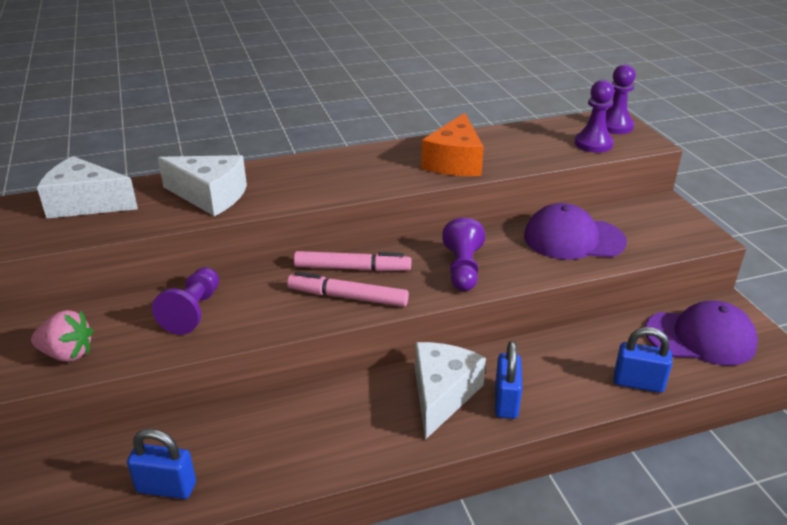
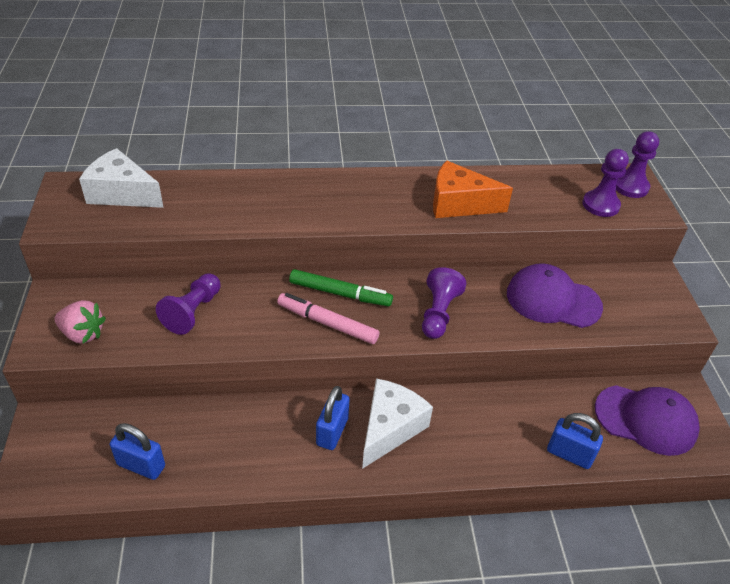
camera: 10 degrees right, 10 degrees up
(210, 196) = (228, 204): white cheese -> none
(352, 268) = (340, 293): pink marker -> green marker
(454, 162) = (459, 204): orange cheese -> orange cheese turned 75 degrees clockwise
(506, 401) = (444, 447): blue padlock -> blue padlock (332, 431)

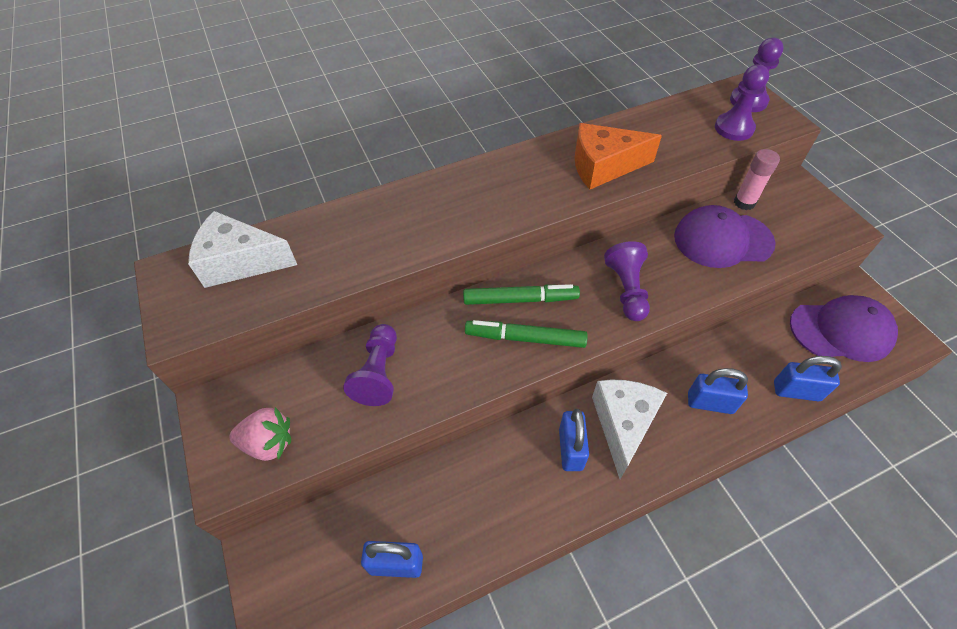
camera: 15 degrees left, 10 degrees up
(327, 323) = (525, 338): pink marker -> green marker
(480, 437) = (710, 403): none -> blue padlock
(593, 276) = (744, 202): none -> pink glue stick

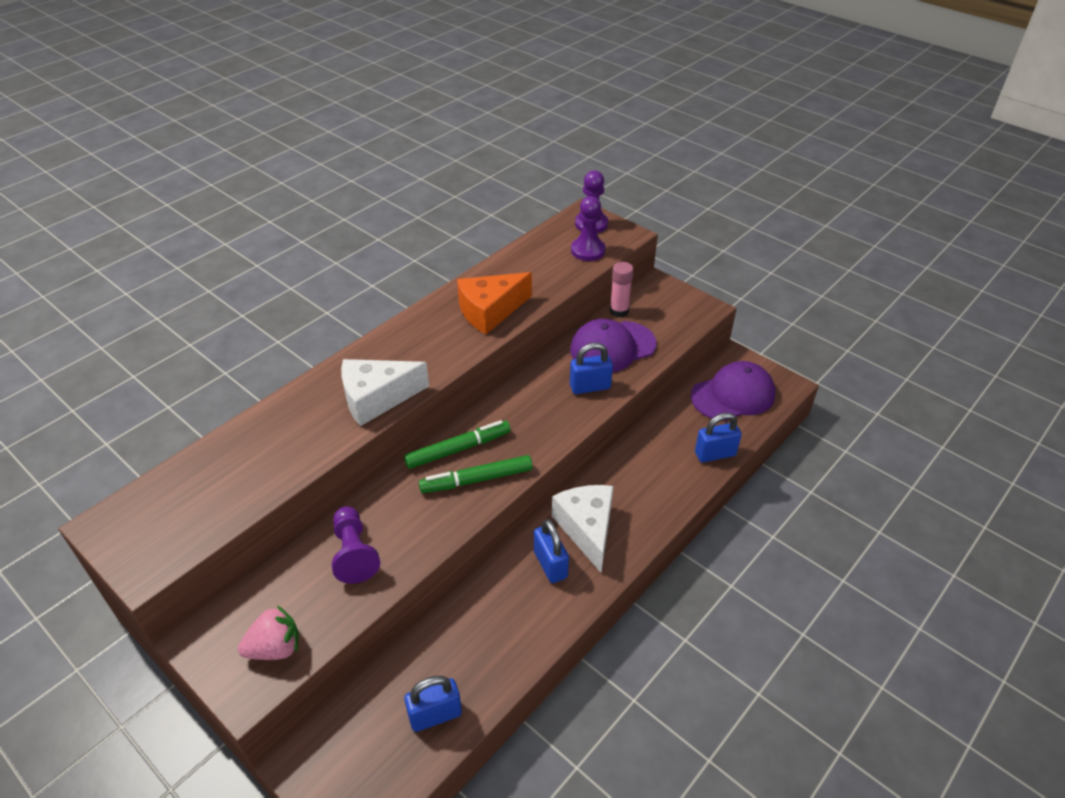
camera: 25 degrees left, 10 degrees down
(240, 262) = (179, 492): white cheese -> white cheese (376, 398)
(626, 290) = (548, 412): purple pawn -> none
(710, 403) = (651, 486): blue padlock -> blue padlock (590, 387)

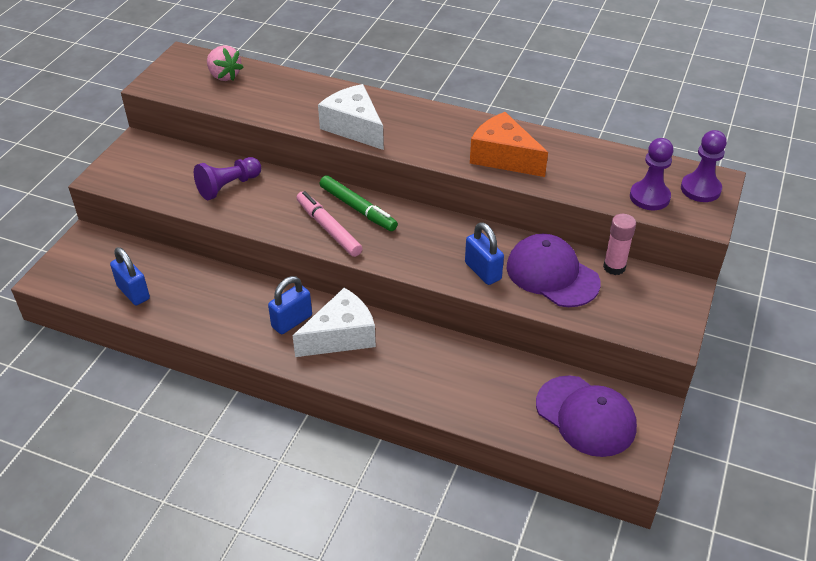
camera: 70 degrees right, 0 degrees up
(275, 648) = (137, 177): pink strawberry -> pink strawberry (224, 76)
(476, 480) = (328, 229): green marker -> pink marker
(715, 454) = (484, 414): blue padlock -> none

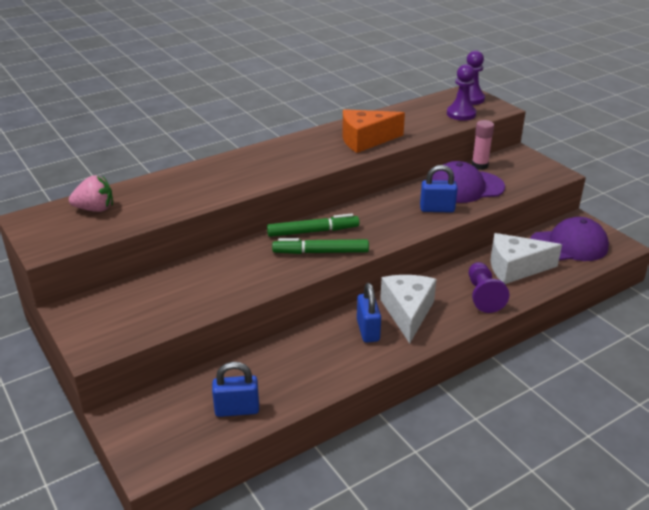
camera: 55 degrees left, 10 degrees down
(228, 186) = (206, 281): purple pawn -> purple pawn (483, 296)
(328, 229) = (321, 252): pink marker -> green marker
(354, 127) = (255, 178): white cheese -> white cheese (515, 268)

